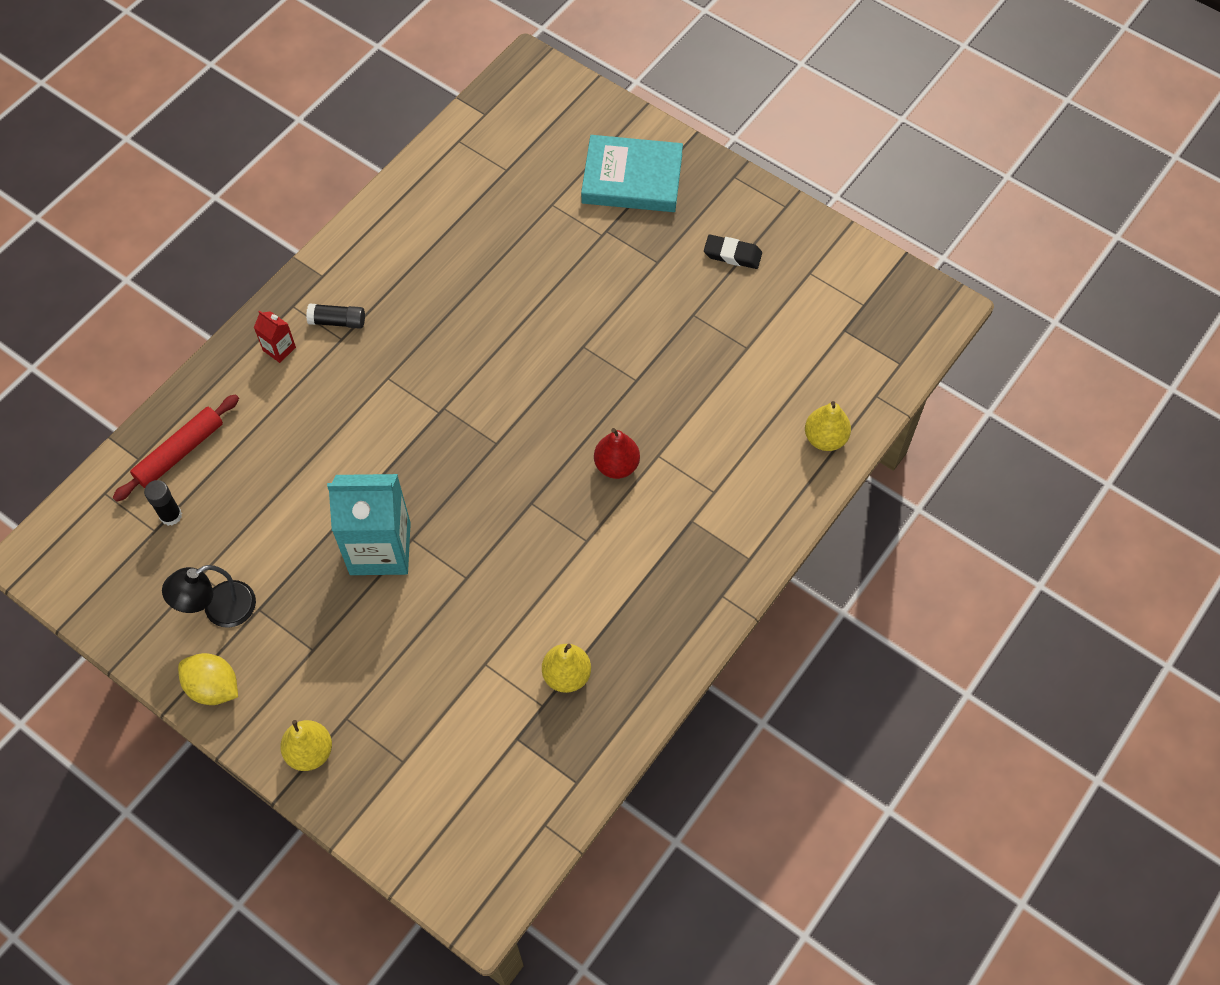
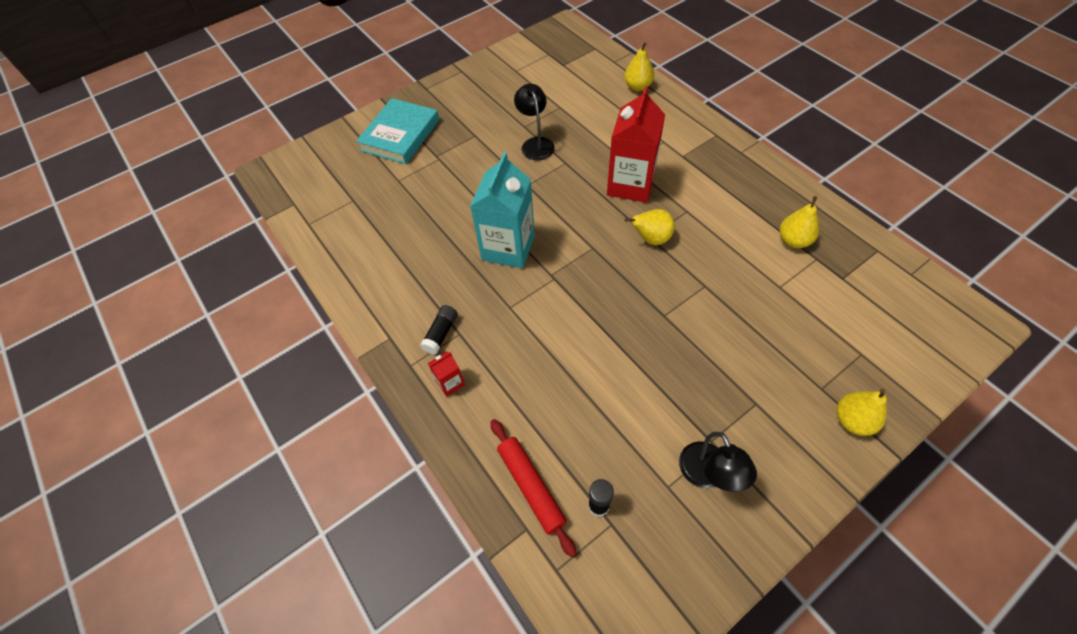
camera: 70 degrees left, 5 degrees down
(213, 687) = (786, 492): yellow lemon -> none
(380, 548) = (668, 338): turquoise carton -> turquoise carton (508, 248)
(527, 505) = (651, 239): none -> yellow pear
(616, 465) = (630, 184): red pear -> red carton
(662, 336) = (535, 144): none -> black lamp
(732, 254) = (486, 100): black eraser -> none

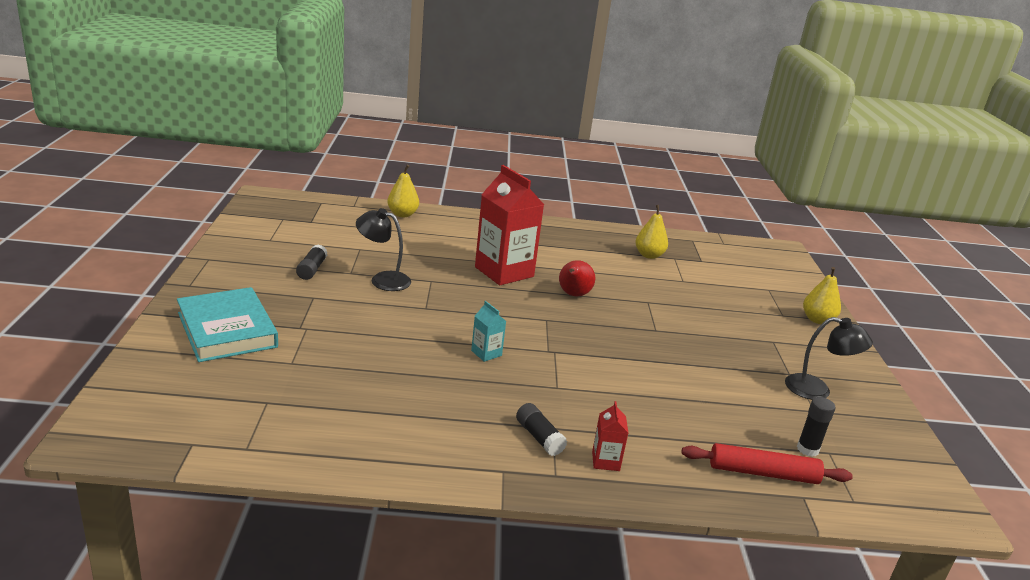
camera: 60 degrees left, 30 degrees down
(505, 111) = (312, 269): none -> black glue stick
(508, 248) = (486, 353): turquoise carton -> turquoise carton, size x0.44
(651, 239) = (573, 295): yellow pear -> red pear

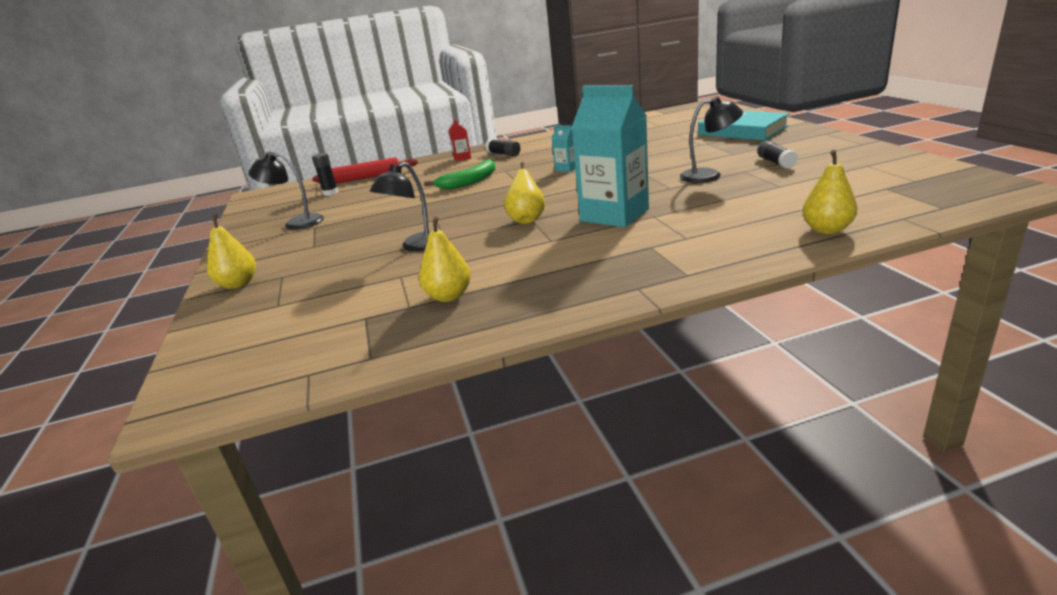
camera: 170 degrees right, 0 degrees up
(504, 272) = (614, 215): red carton -> turquoise carton
(573, 295) = (527, 220): red pear -> yellow pear
(609, 381) = (469, 182): none -> green banana
(672, 303) = (417, 246): none -> black lamp

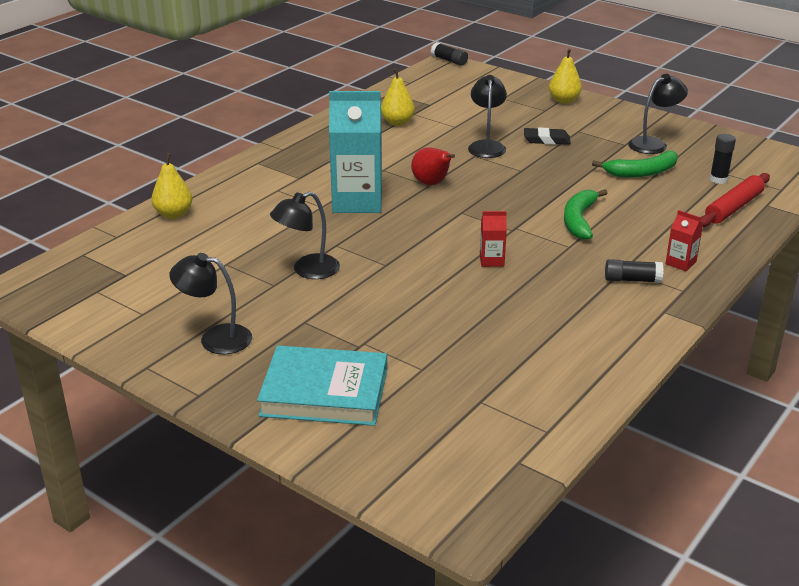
camera: 140 degrees right, 5 degrees up
(357, 242) = (546, 140): none -> black eraser
(360, 204) = (641, 172): none -> green banana
(527, 220) = (432, 184): yellow pear -> red pear
(567, 168) = (491, 260): turquoise carton -> red carton
(776, 162) = (243, 306): black glue stick -> black glue stick (449, 61)
(805, 151) = (215, 338): none -> black lamp

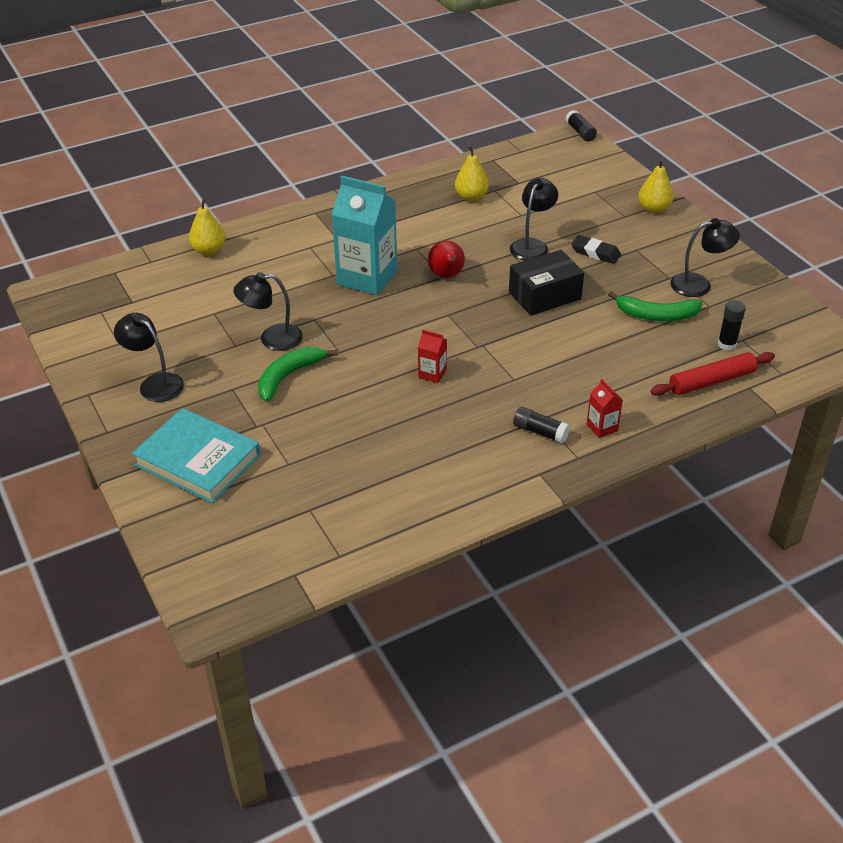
camera: 25 degrees right, 10 degrees up
(534, 179) = (544, 295): none -> black box
(579, 220) = (547, 353): green banana -> green banana (289, 376)

